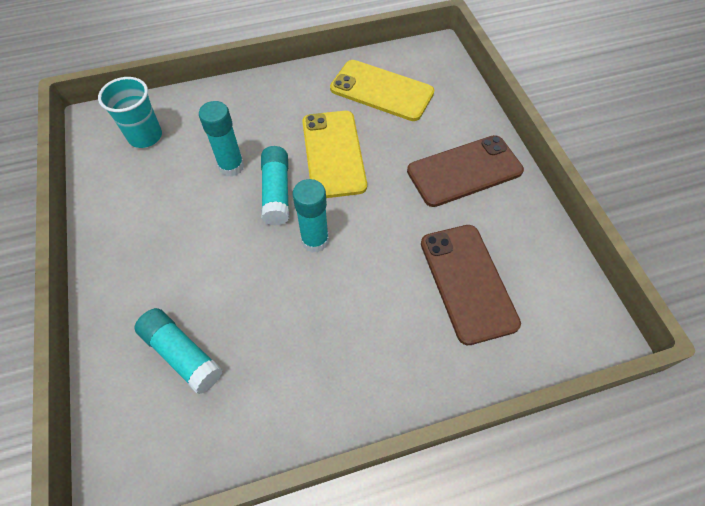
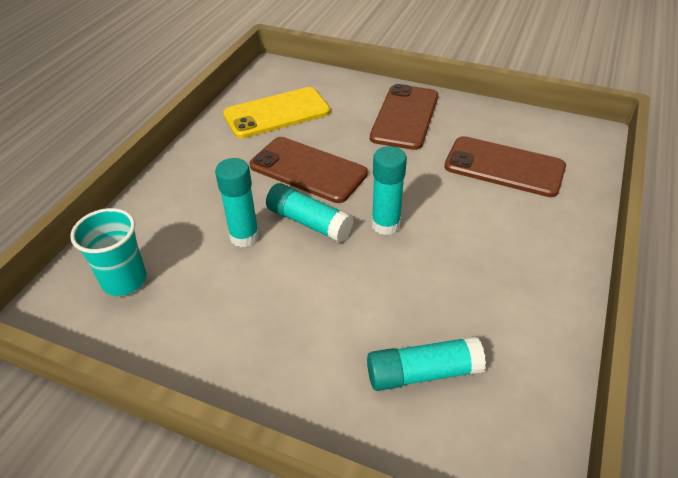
camera: 50 degrees left, 15 degrees down
(333, 153) = (308, 170): yellow phone -> brown phone

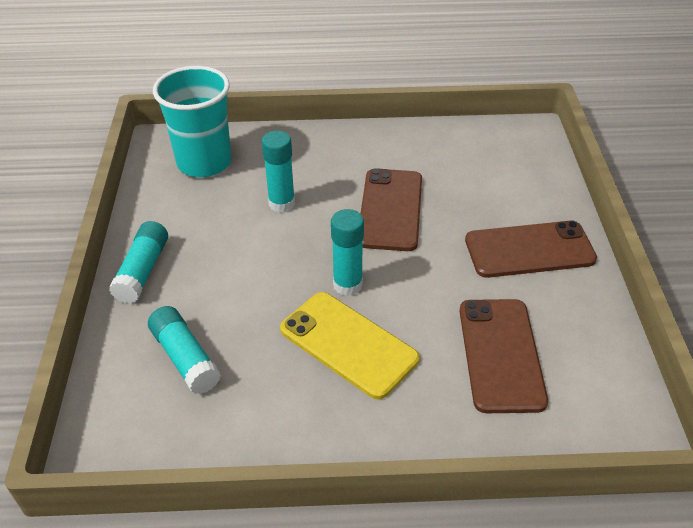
camera: 65 degrees right, 0 degrees up
(124, 280) = (204, 163): turquoise cup -> turquoise cup, size x1.54
(277, 113) = (460, 160): yellow phone -> yellow phone (348, 344)
(309, 222) = (321, 234): turquoise glue stick -> turquoise glue stick (143, 271)

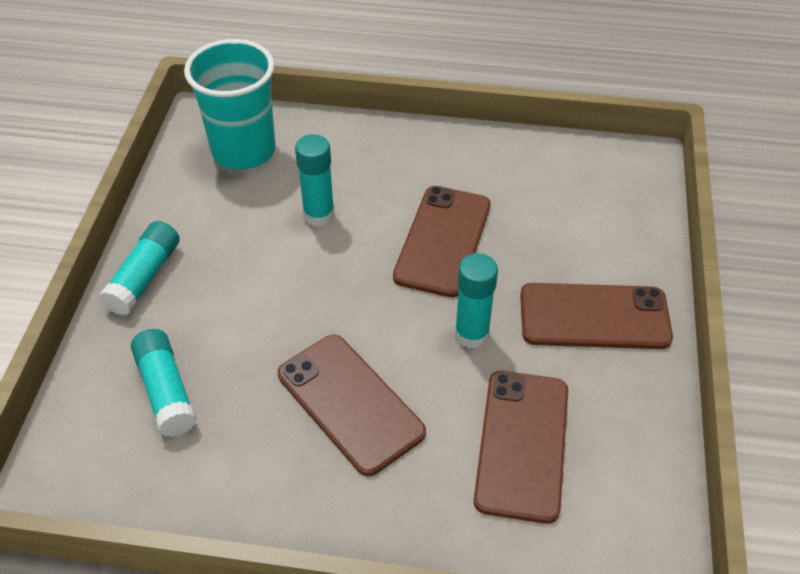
camera: 10 degrees right, 5 degrees up
(347, 285) = (368, 329): turquoise glue stick -> turquoise glue stick (471, 334)
(348, 344) = (350, 403): yellow phone -> brown phone

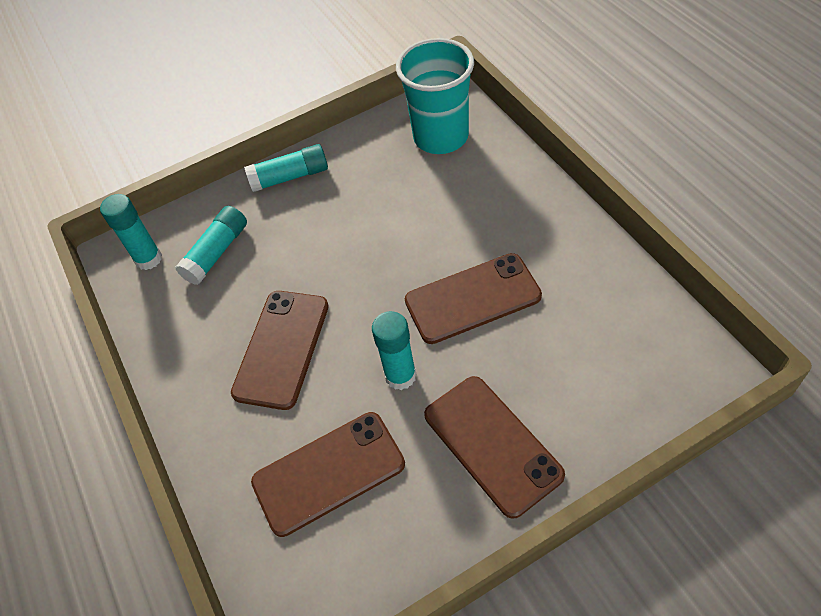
camera: 60 degrees right, 5 degrees up
(319, 215) = (424, 216): turquoise glue stick -> turquoise glue stick (148, 259)

